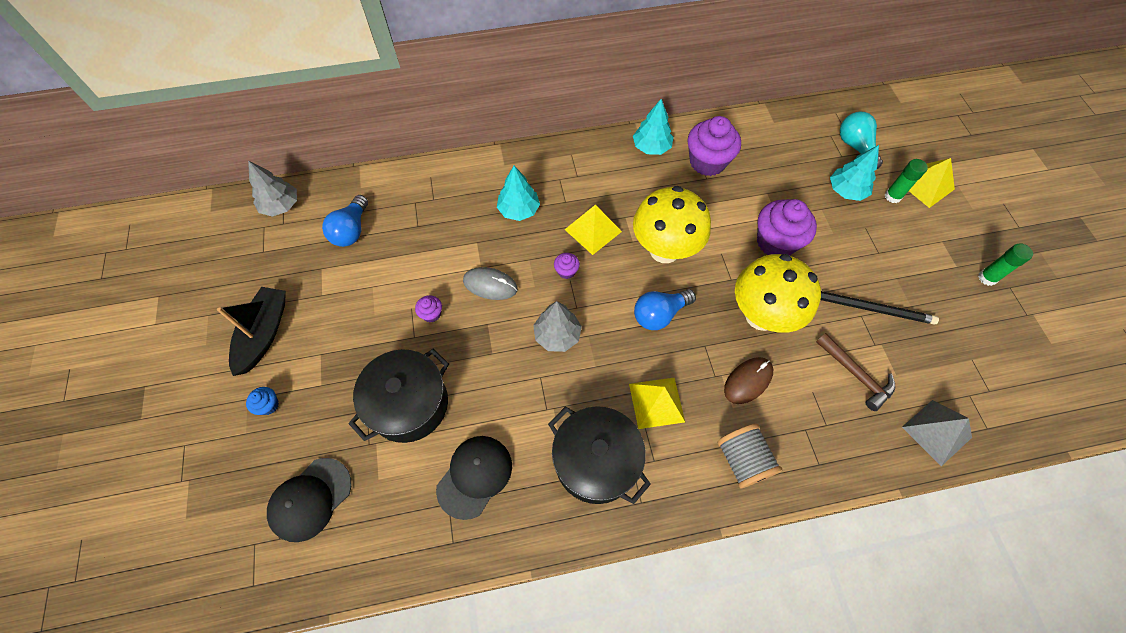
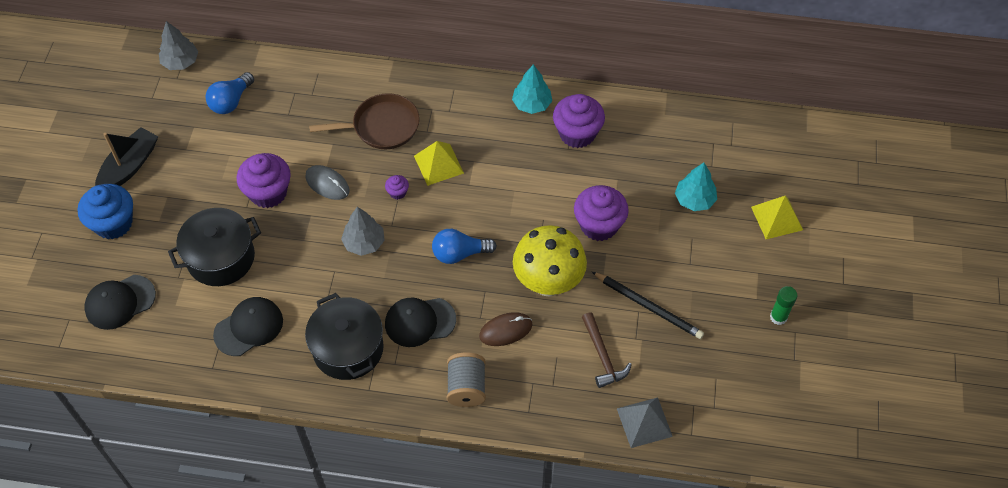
camera: 20 degrees right, 5 degrees down
(268, 405) = (113, 223): blue cupcake -> blue cupcake, size x2.23
(431, 314) = (268, 193): purple cupcake -> purple cupcake, size x2.23
(519, 210) = (382, 126): turquoise tree -> brown pan
(656, 402) = (420, 322): yellow pyramid -> black cap
(664, 250) = (493, 201): yellow mushroom -> none
(855, 147) = (730, 161): turquoise light bulb -> none
(892, 196) = (737, 218): green glue stick -> none

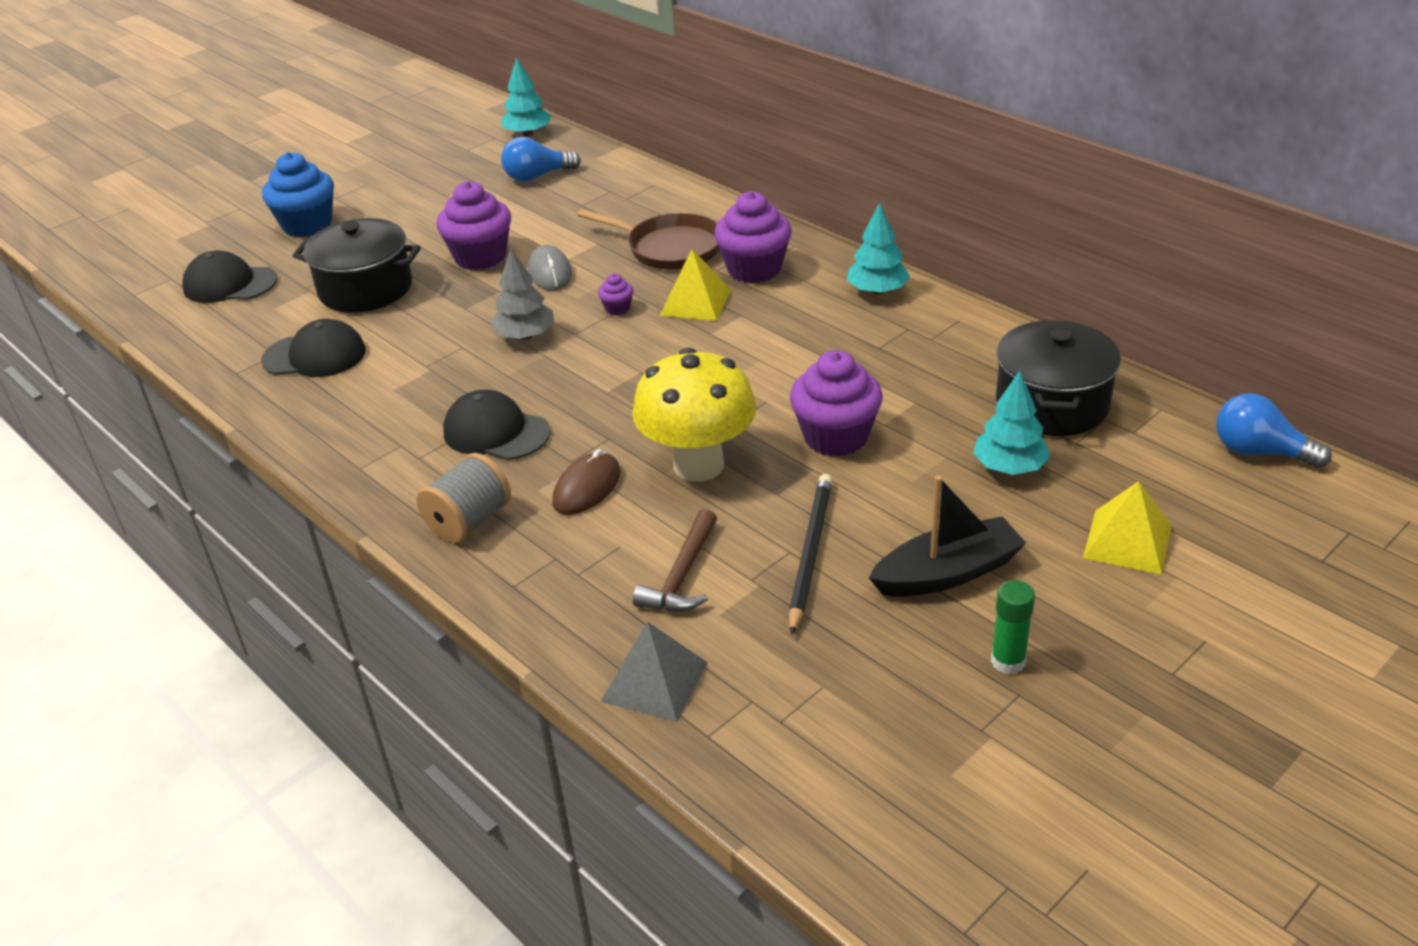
camera: 40 degrees right, 20 degrees down
(129, 167) = (378, 190): black boat -> black boat (947, 573)
(180, 62) = (527, 134): grey tree -> turquoise tree
(348, 349) = (387, 420): black pot -> black pot (1052, 404)
(459, 253) = (621, 390): blue light bulb -> blue light bulb (1260, 452)
(505, 330) = (587, 488): brown mouse -> brown mouse turned 75 degrees counterclockwise
(577, 133) = (908, 338): purple cupcake -> purple cupcake (754, 269)
(648, 307) = (810, 553): black pencil -> black pencil turned 150 degrees counterclockwise

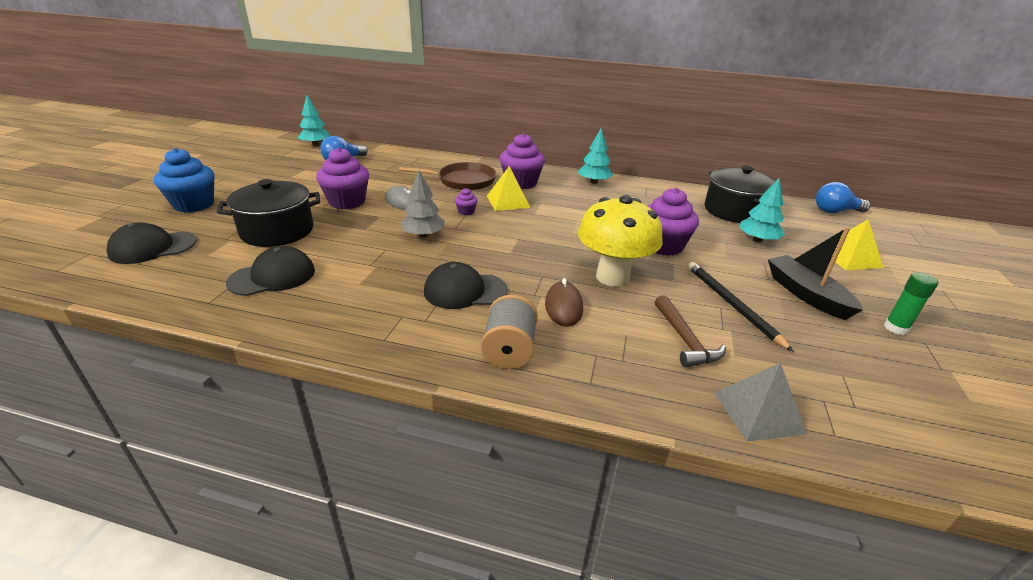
camera: 35 degrees left, 5 degrees down
(947, 573) = (806, 294): black boat -> black boat turned 60 degrees counterclockwise

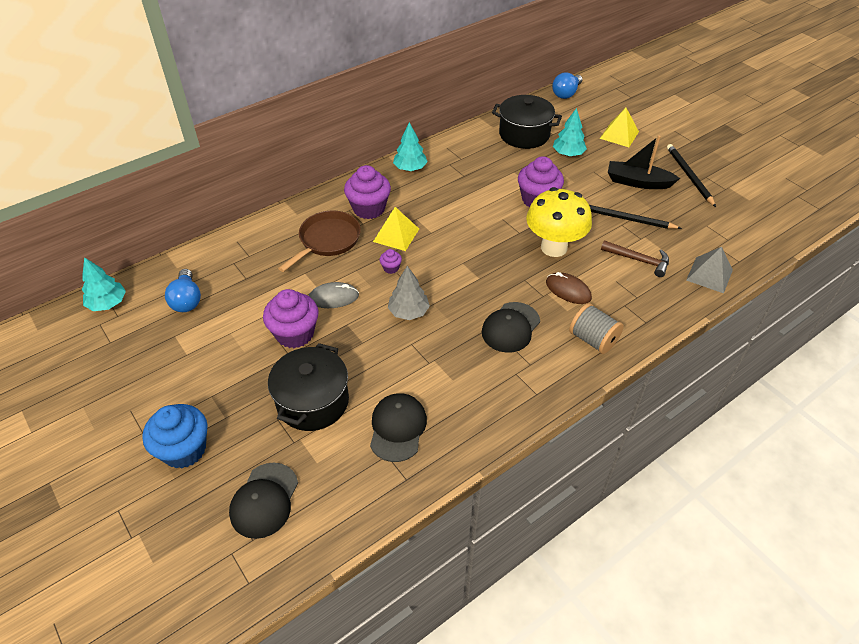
camera: 50 degrees left, 15 degrees up
(896, 328) = (689, 176): green glue stick -> black pencil

